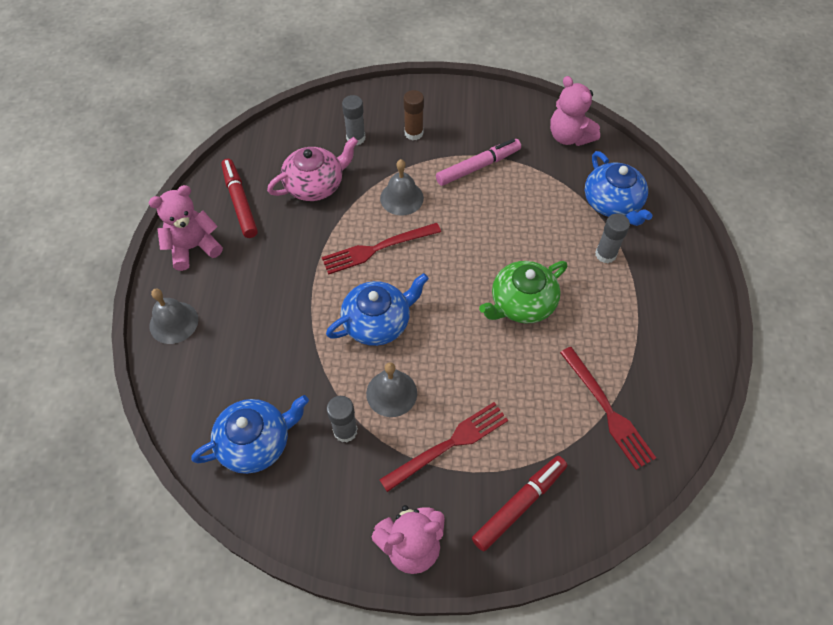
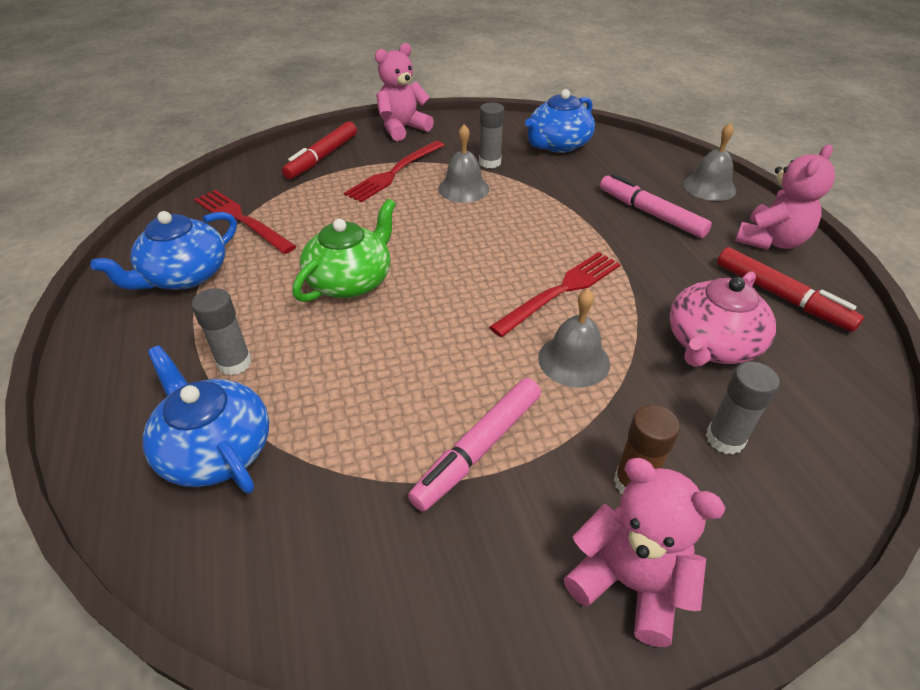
camera: 160 degrees right, 15 degrees down
(253, 305) = (650, 213): none -> pink marker
(378, 322) = (511, 229): blue teapot -> blue teapot (184, 275)
(569, 137) = (308, 583): pink teddy bear -> pink teddy bear (629, 582)

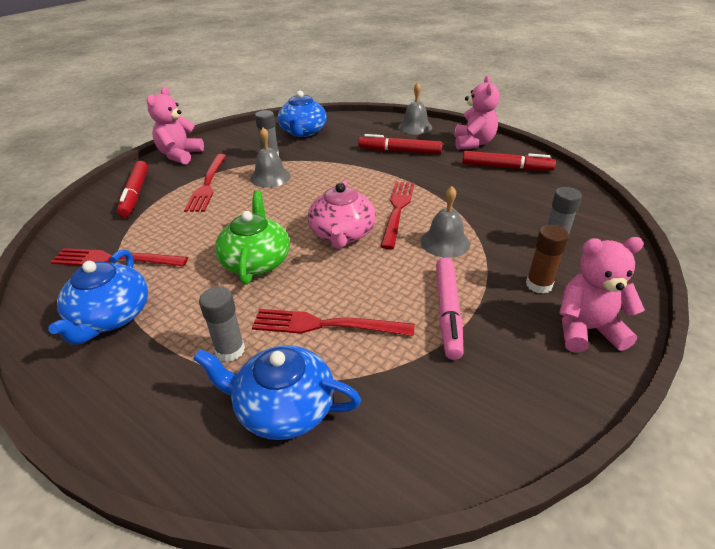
camera: 35 degrees left, 5 degrees down
(340, 387) = (326, 325): none -> red fork
(650, 213) = (400, 151): pink marker -> red marker
(711, 344) = (500, 203): pink teapot -> pink teapot (342, 234)

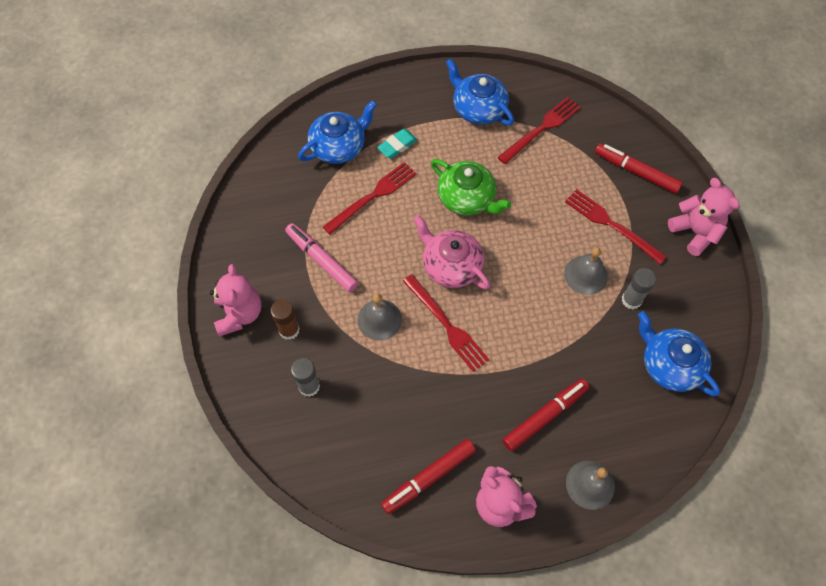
camera: 130 degrees right, 25 degrees up
(230, 350) = (397, 145): grey glue stick -> turquoise eraser
(586, 329) = (239, 314): pink teddy bear -> pink teddy bear turned 45 degrees counterclockwise

